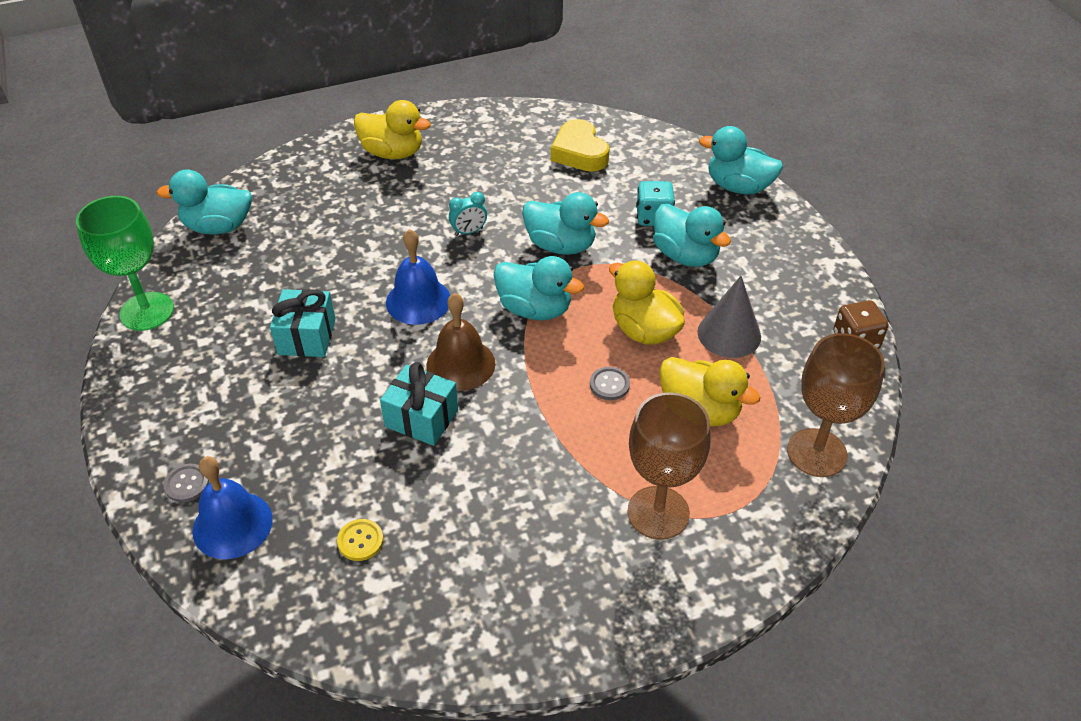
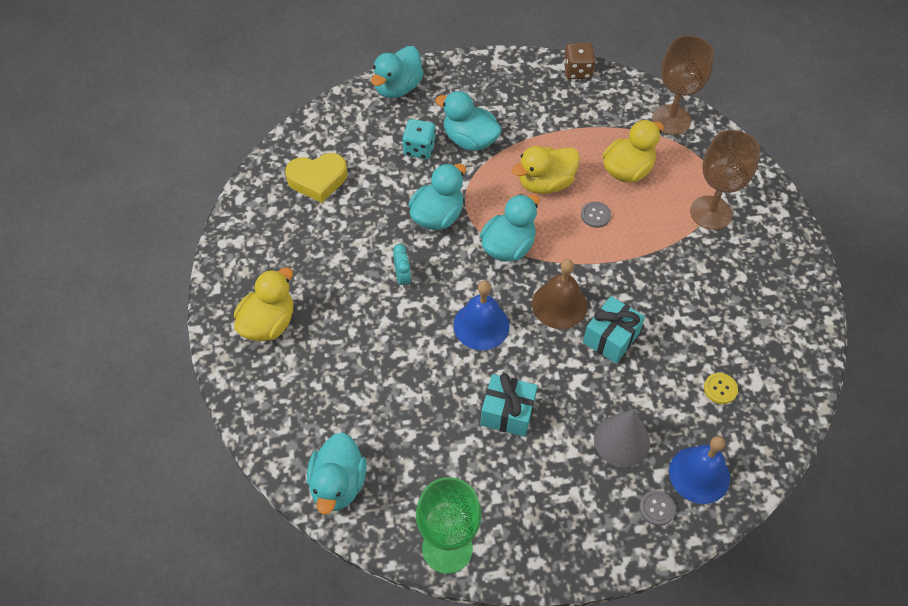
camera: 80 degrees left, 10 degrees up
(685, 255) = (469, 140): turquoise duck -> turquoise duck turned 120 degrees counterclockwise
(729, 334) = (558, 136): grey cone -> grey cone (621, 440)

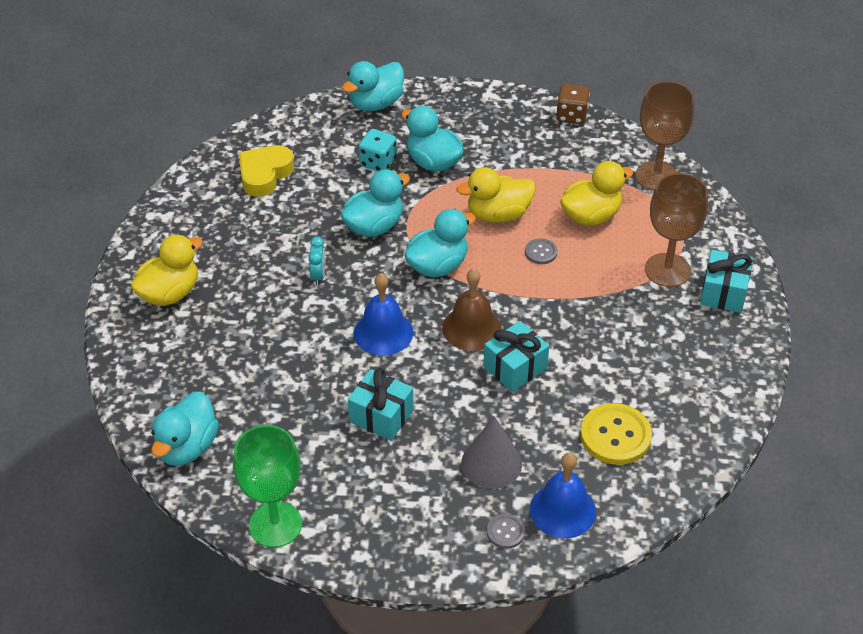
camera: 15 degrees right, 10 degrees down
(317, 180) = (264, 174): yellow heart -> yellow heart turned 120 degrees clockwise
(720, 389) = (615, 436): yellow button -> yellow button, size x1.94
(765, 226) = (723, 292): none -> turquoise gift

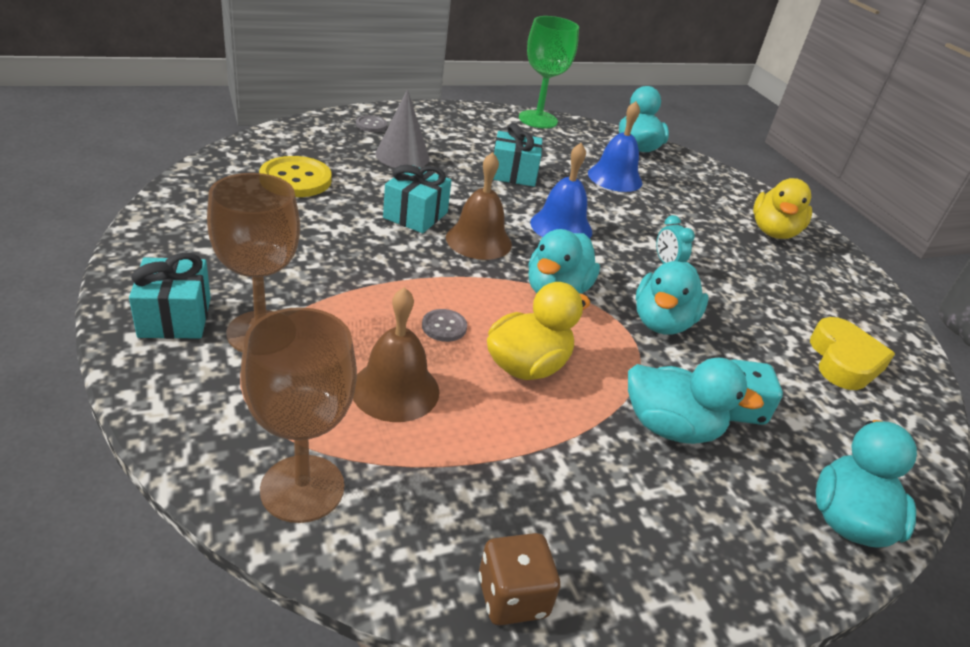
camera: 150 degrees right, 10 degrees down
(562, 510) = (330, 137): blue bell -> blue bell (615, 178)
(591, 216) = (395, 390): yellow duck -> brown bell

